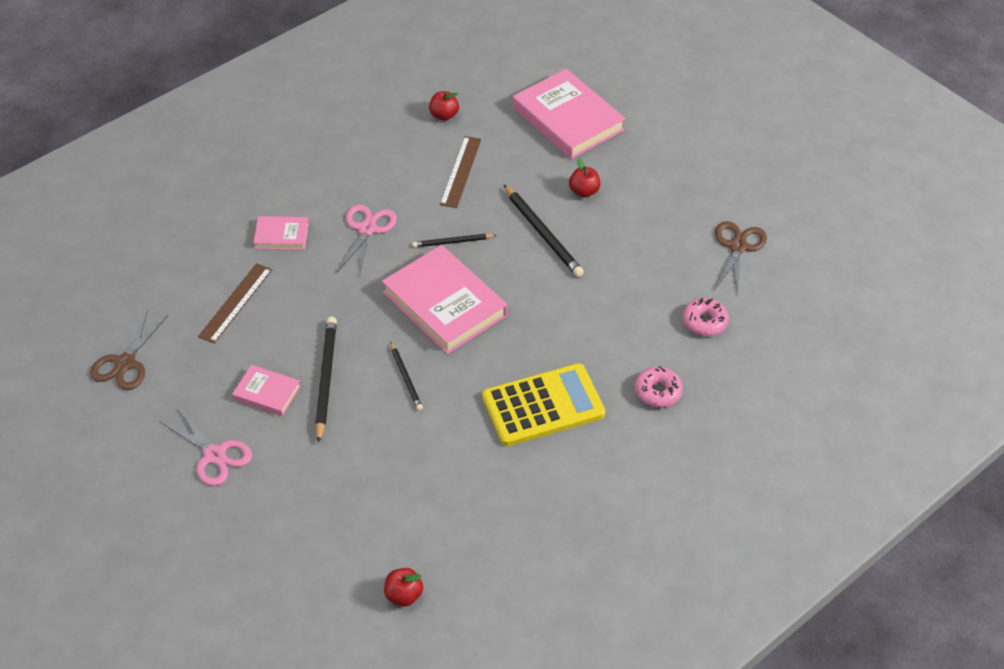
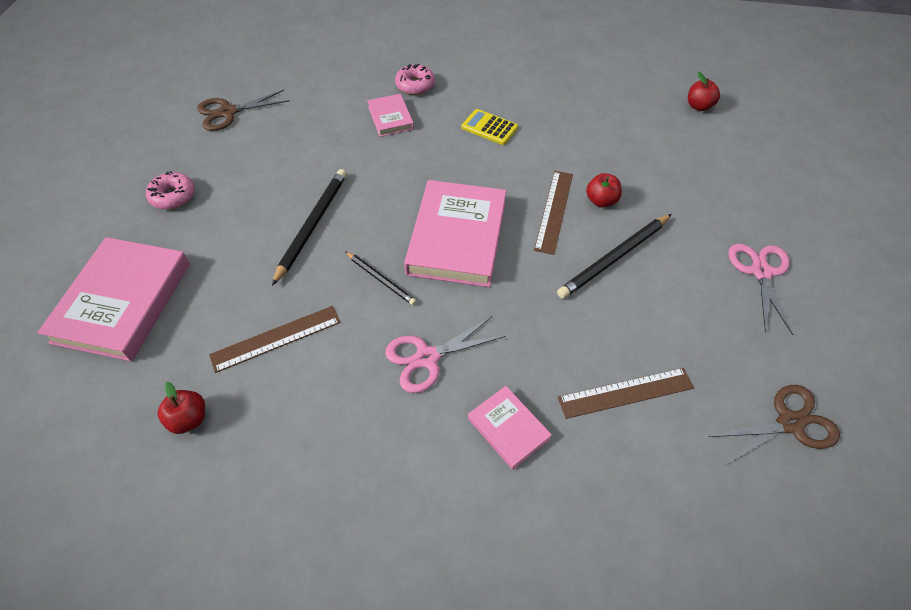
camera: 130 degrees left, 5 degrees up
(267, 393) = (673, 285): pink book -> pink book (390, 118)
(406, 378) = (554, 211): black pencil -> brown ruler
(543, 406) = (489, 127): yellow calculator -> yellow calculator, size x0.52
(584, 191) = (232, 229): red apple -> red apple (601, 201)
(704, 322) = (326, 94): pink donut -> pink donut (173, 196)

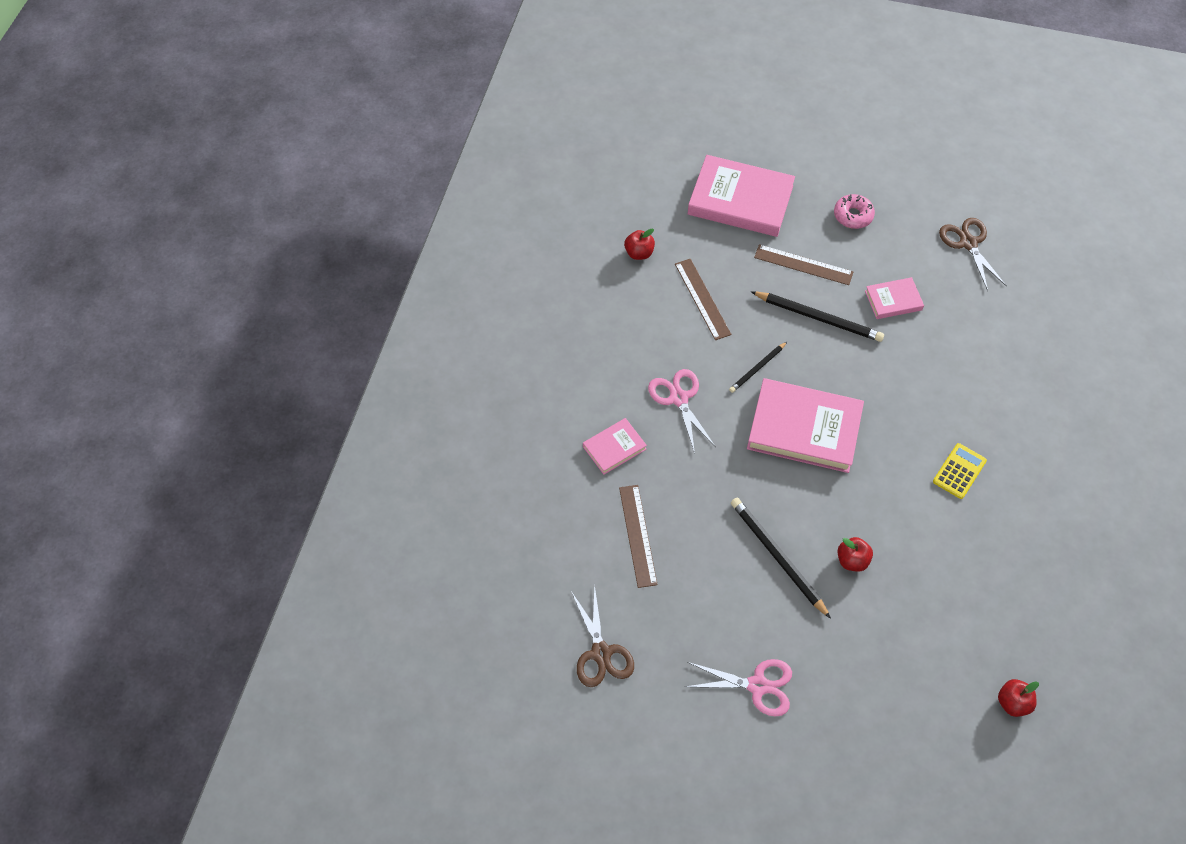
camera: 95 degrees right, 5 degrees up
(390, 118) = (969, 381): pink book -> pink book (893, 300)
(415, 85) = (1026, 405): pink donut -> none
(554, 211) = (838, 514): brown ruler -> brown ruler (803, 265)

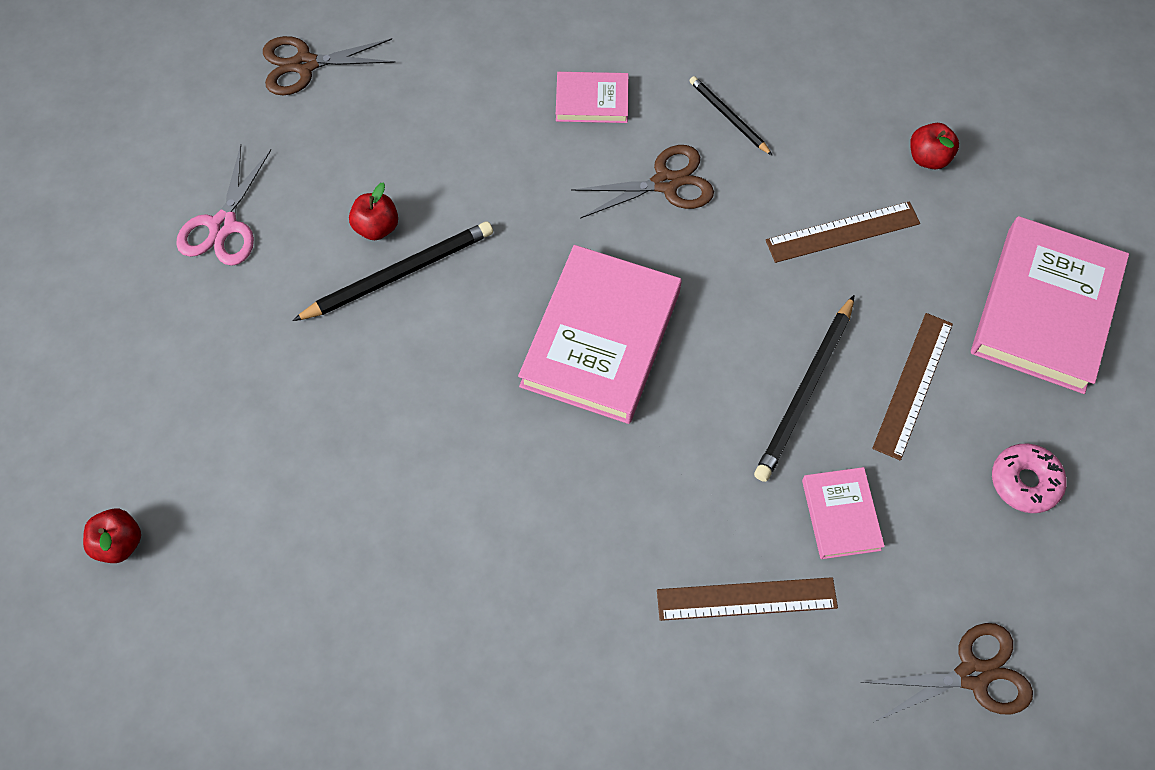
camera: 95 degrees right, 5 degrees up
(614, 448) = (592, 100): pink book -> pink book turned 60 degrees counterclockwise
(638, 535) = (457, 116): brown ruler -> brown ruler (746, 599)
(679, 398) = (666, 183): pink scissors -> brown scissors
(757, 368) = (712, 290): black pencil -> black pencil (728, 117)
(852, 560) = (377, 368): red apple -> red apple (377, 227)
(959, 471) = (503, 551): yellow calculator -> none

